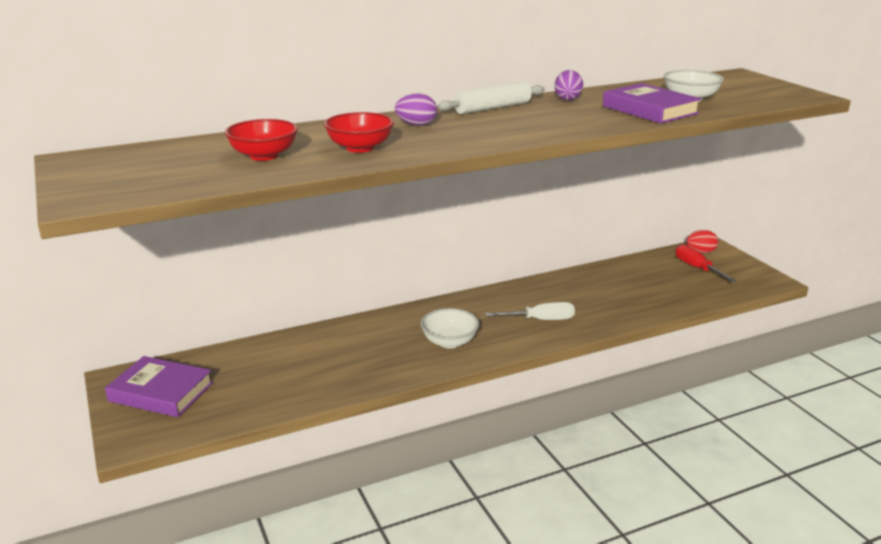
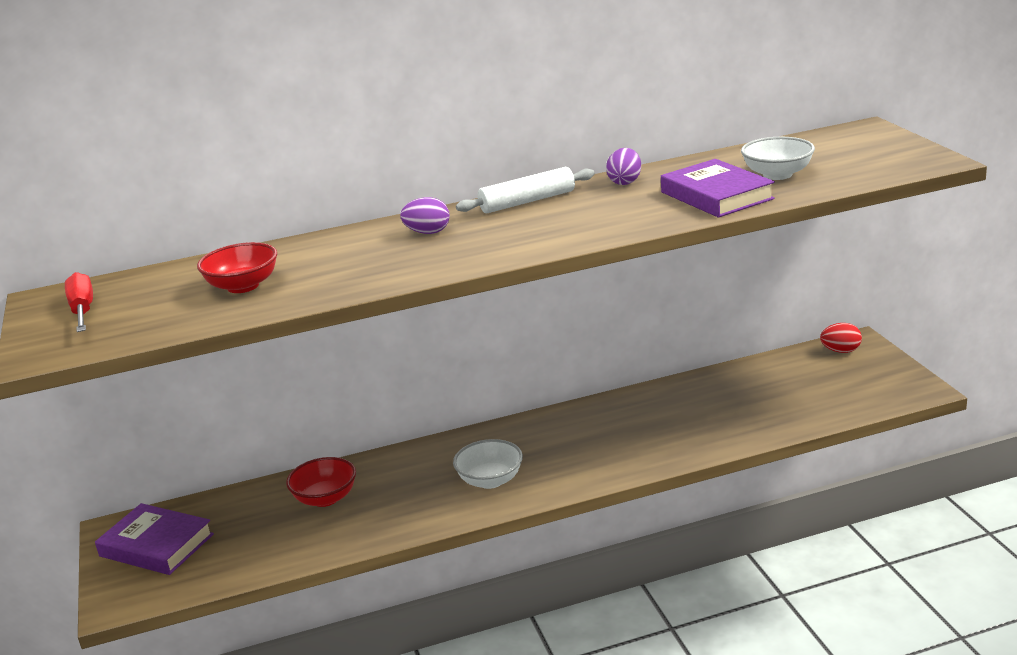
camera: 10 degrees right, 0 degrees up
(360, 148) = (351, 270): red bowl -> red bowl (325, 498)
(541, 320) = (608, 450): white screwdriver -> none
(696, 268) = (827, 374): red screwdriver -> red screwdriver (83, 310)

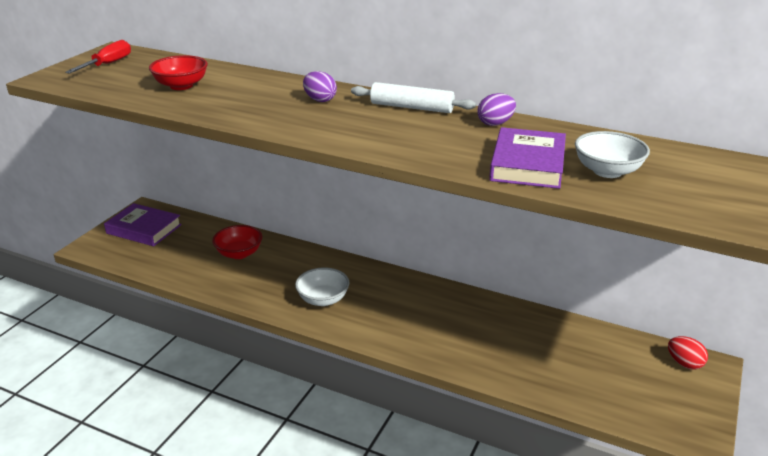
camera: 40 degrees right, 5 degrees up
(156, 545) = (144, 229): purple book -> purple book turned 45 degrees counterclockwise

